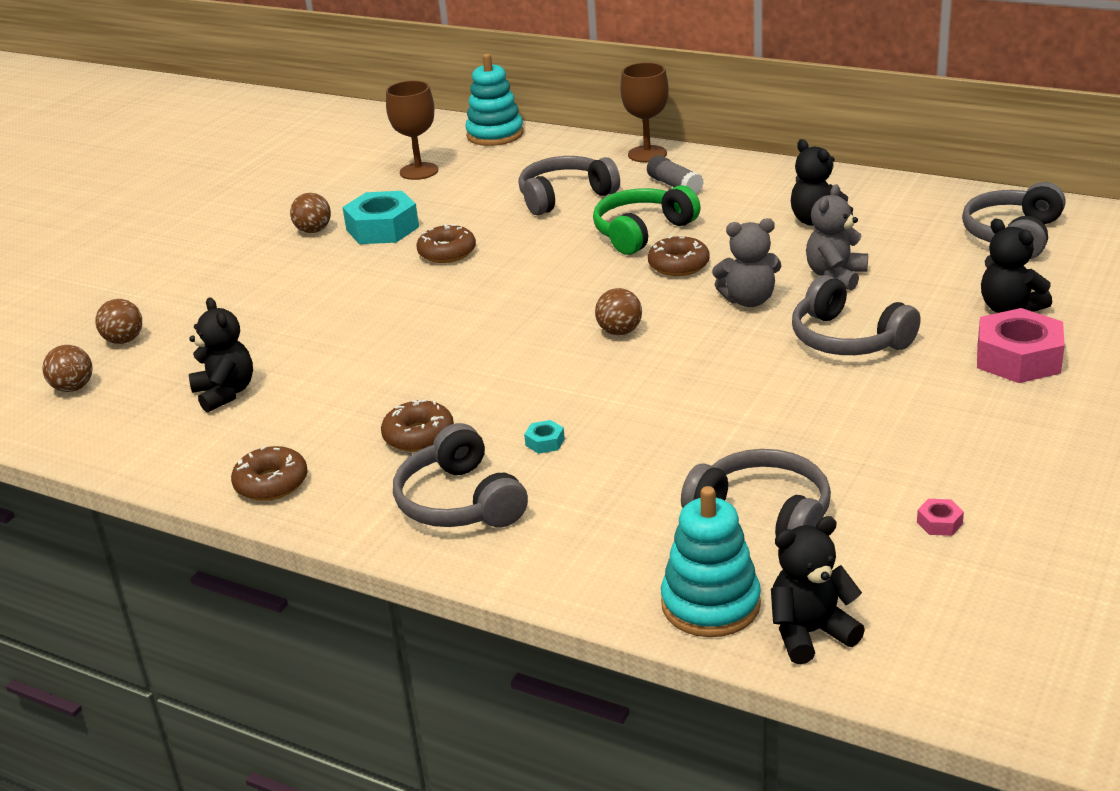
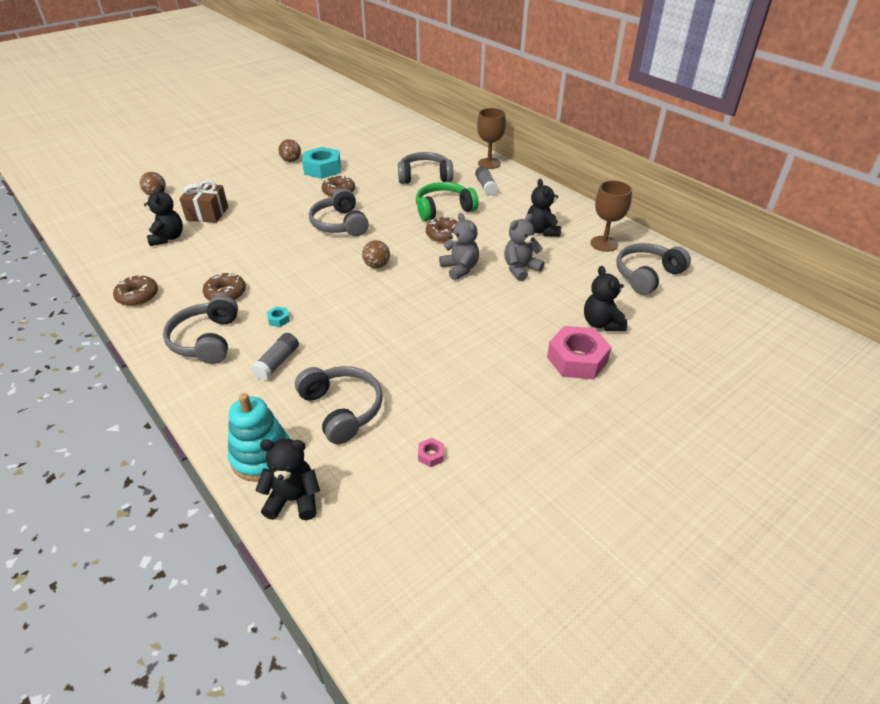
camera: 20 degrees right, 10 degrees up
(73, 388) = (112, 213): brown ball -> none
(254, 342) = (207, 214): none -> brown gift
(419, 171) = (369, 142): brown goblet -> brown goblet (604, 244)
(495, 134) = (424, 131): turquoise stacking toy -> none
(605, 493) = (277, 363): none -> grey glue stick
(748, 300) = (460, 269): grey teddy bear -> grey teddy bear turned 135 degrees counterclockwise
(847, 339) = (490, 312): grey headphones -> grey headphones (340, 224)

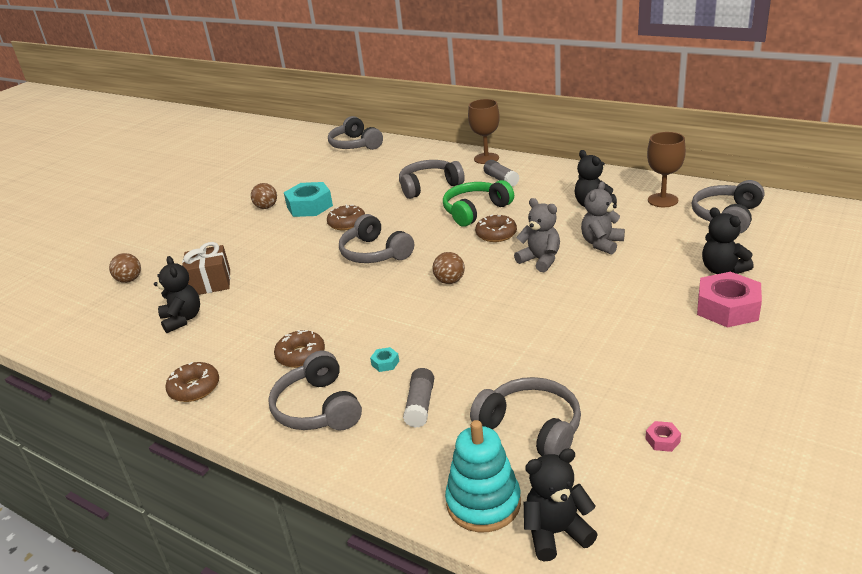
camera: 15 degrees left, 10 degrees down
(396, 123) = (355, 145): none -> grey headphones

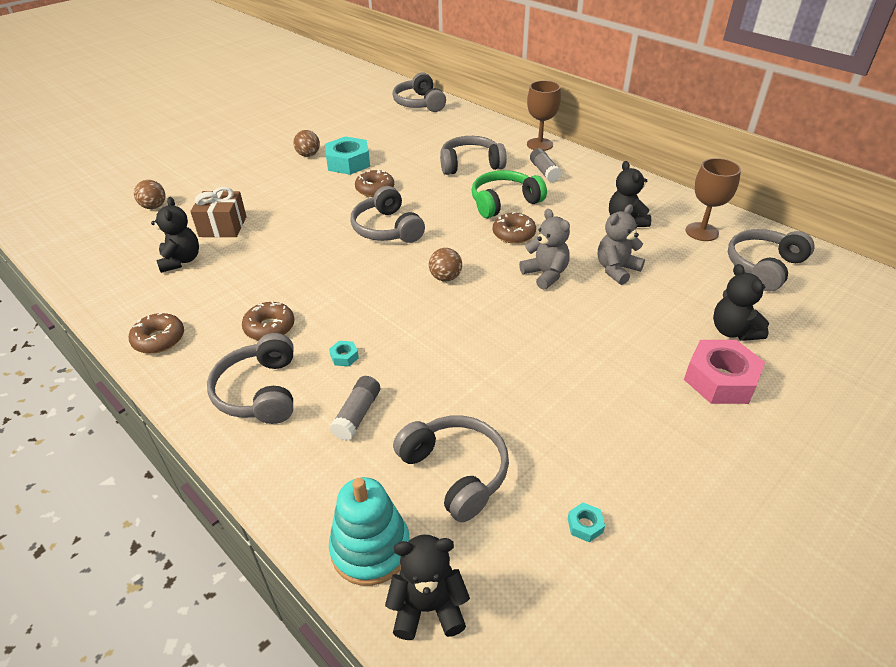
camera: 10 degrees right, 10 degrees up
(662, 440) = (585, 525): pink nut -> turquoise nut

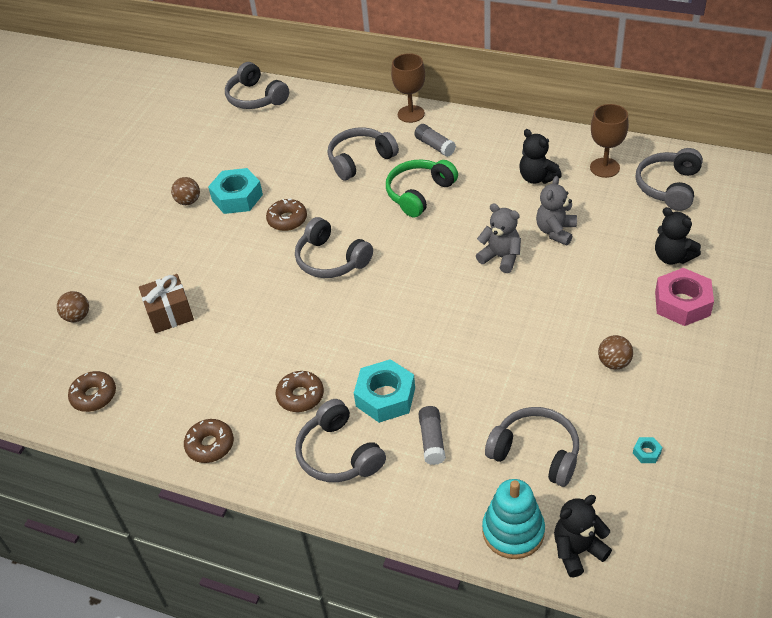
camera: 20 degrees left, 5 degrees up
(181, 261) = (160, 364): black teddy bear -> none
(344, 357) = (385, 397): turquoise nut -> turquoise nut, size x2.40
(445, 277) = (418, 291): brown ball -> brown ball (614, 363)
(513, 234) = (449, 225): brown donut -> brown donut (94, 396)

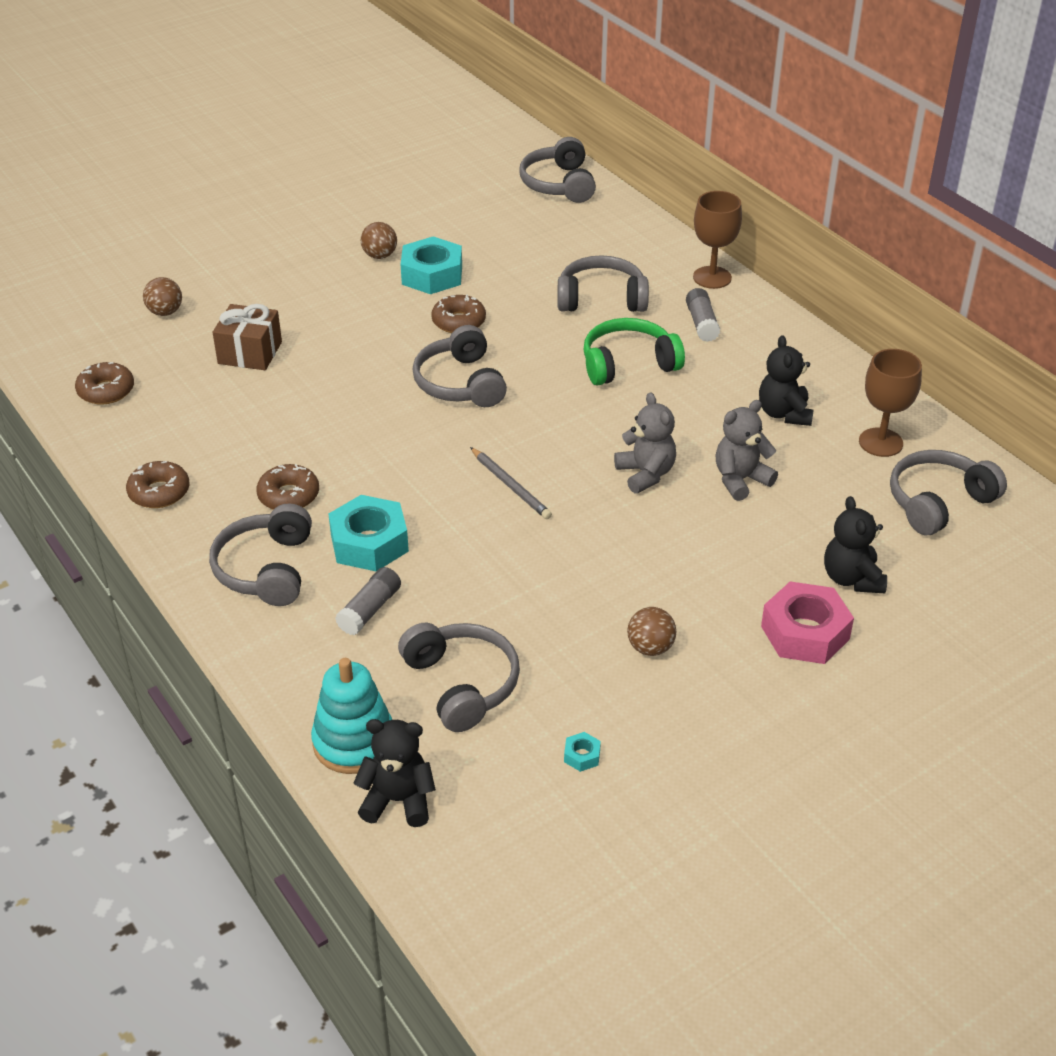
camera: 30 degrees right, 5 degrees down
(431, 309) = (511, 485): none -> grey pencil

